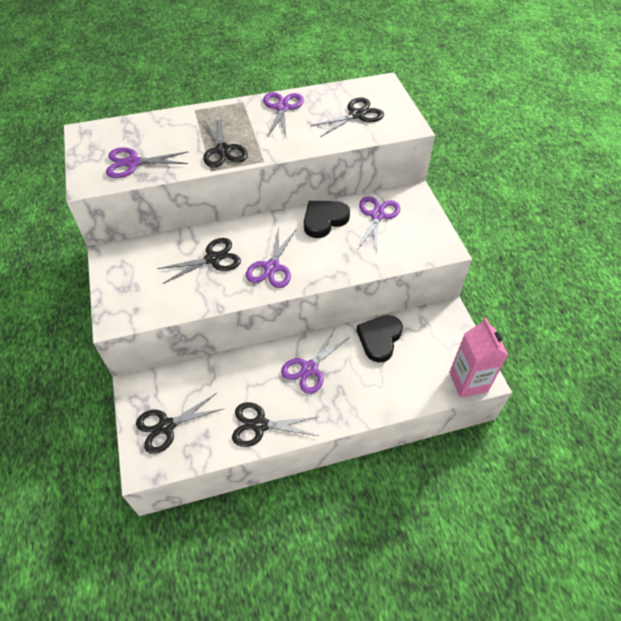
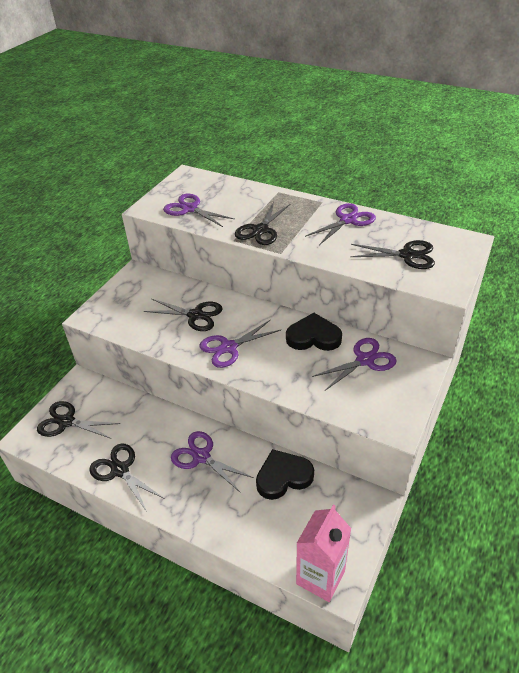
camera: 45 degrees right, 10 degrees down
(309, 368) = (201, 457): purple scissors -> purple scissors turned 45 degrees clockwise

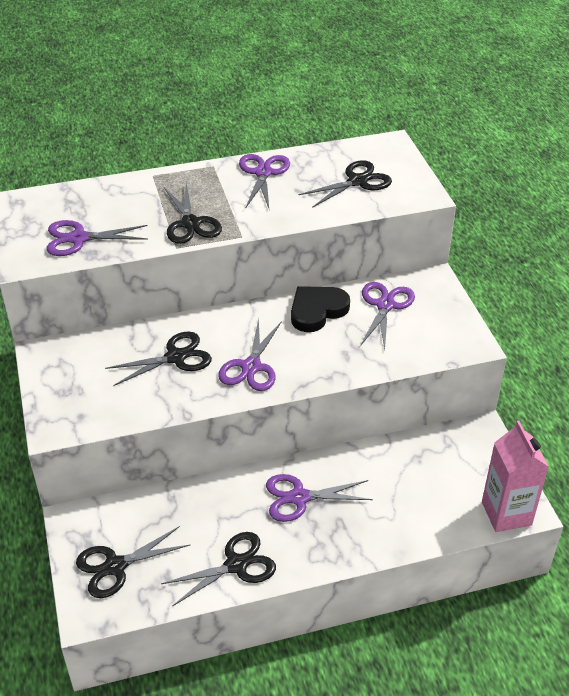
camera: 45 degrees left, 0 degrees up
(120, 470) = (236, 565): black scissors -> black scissors turned 150 degrees clockwise
(283, 477) = (390, 462): black heart -> none

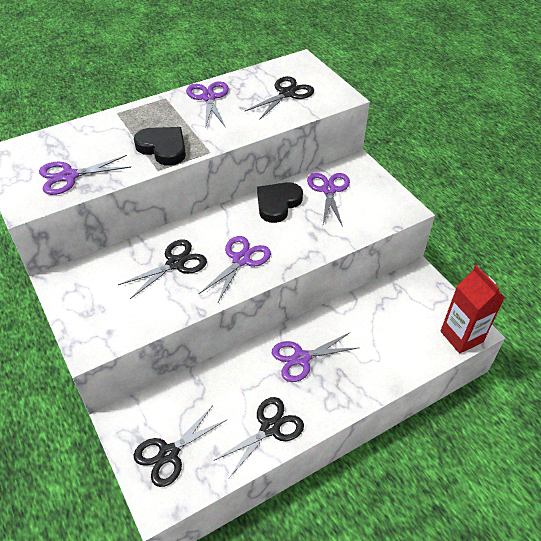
camera: 15 degrees left, 5 degrees up
(190, 223) = (163, 148): black scissors -> black heart
(251, 367) = (241, 260): purple scissors -> purple scissors turned 150 degrees counterclockwise
(506, 513) = (461, 336): pink carton -> red carton

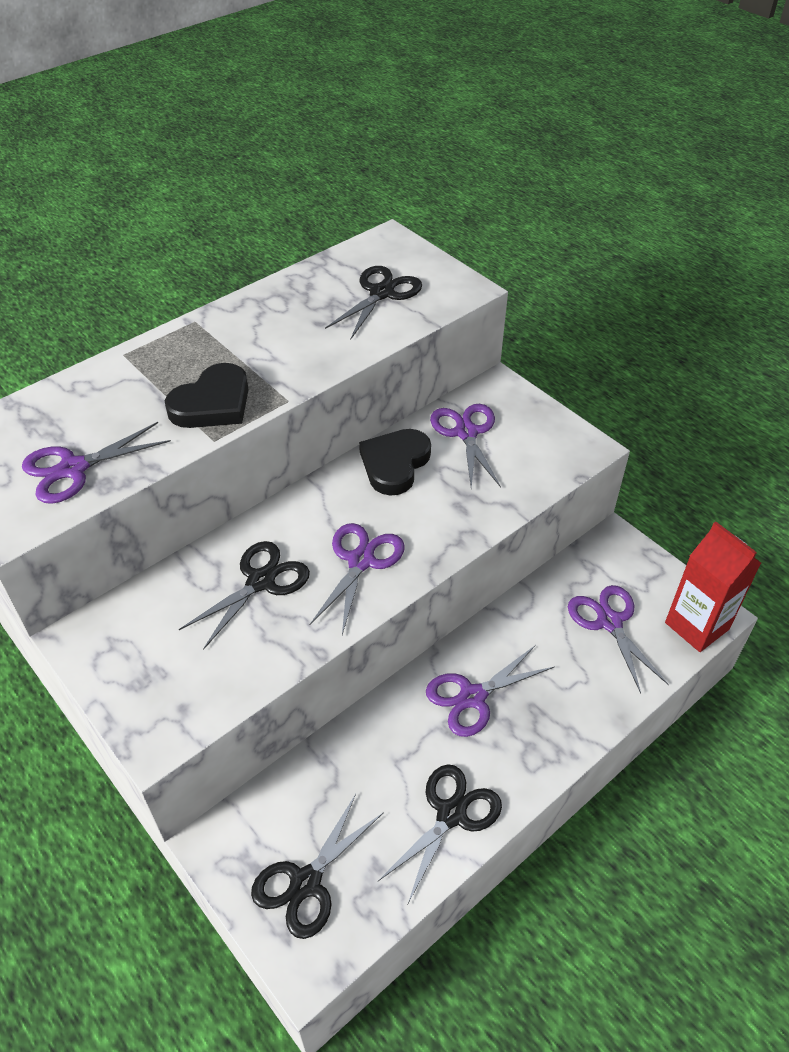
camera: 10 degrees left, 0 degrees up
(163, 148) = (212, 403): black heart -> black heart turned 105 degrees clockwise
(209, 98) = (263, 313): purple scissors -> purple scissors (609, 622)

